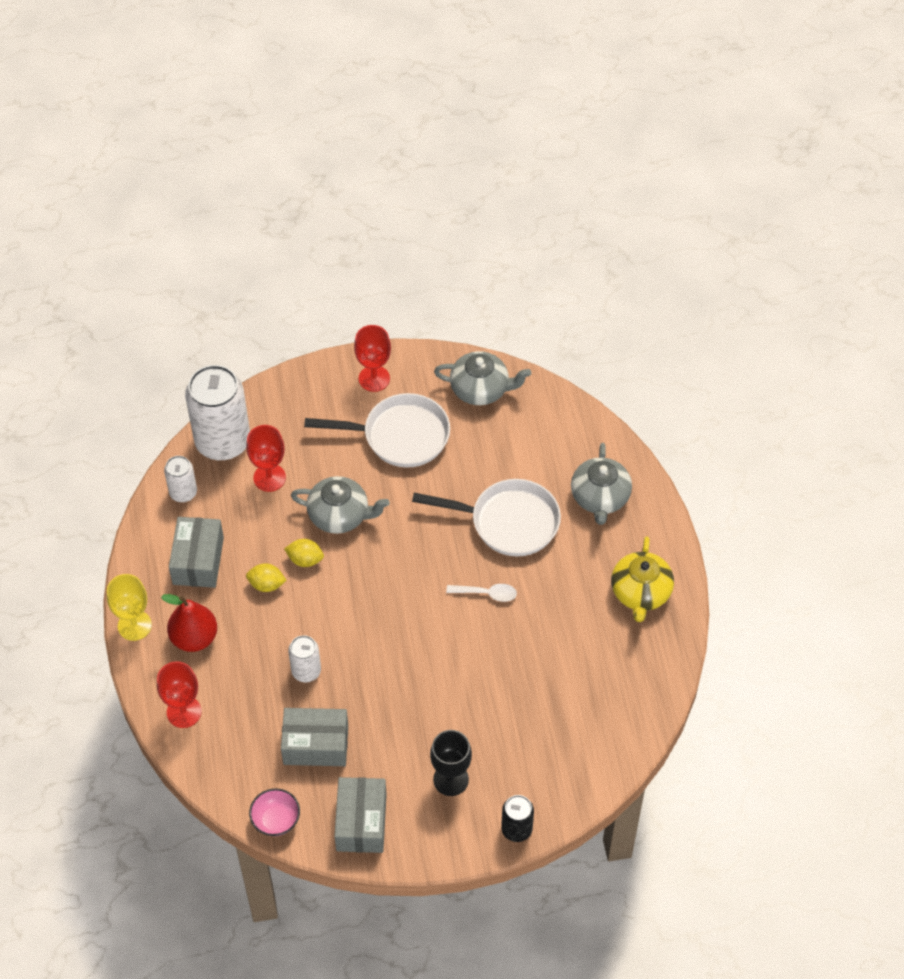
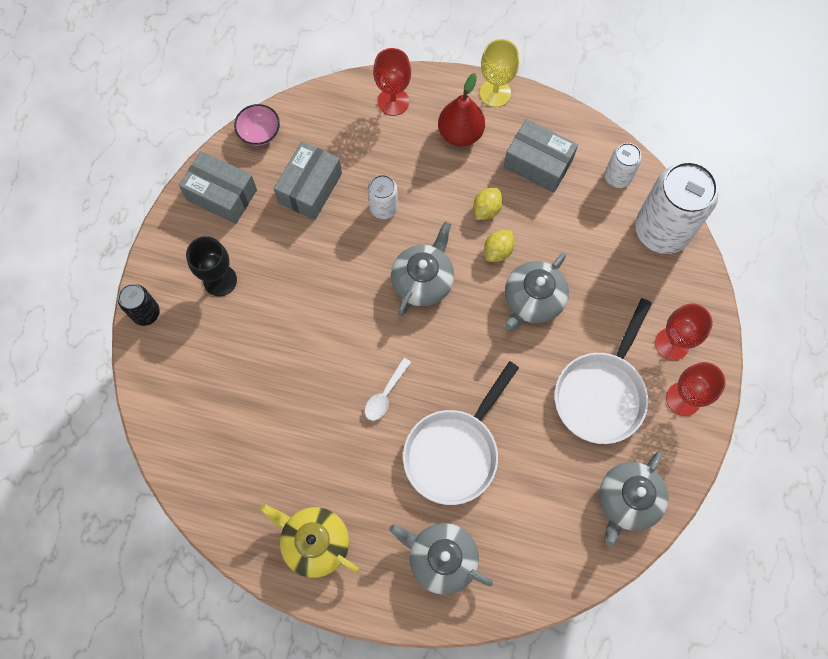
camera: 115 degrees right, 15 degrees up
(269, 478) = (602, 255): red goblet -> red goblet (672, 343)
(364, 608) = (423, 280): none -> grey teapot

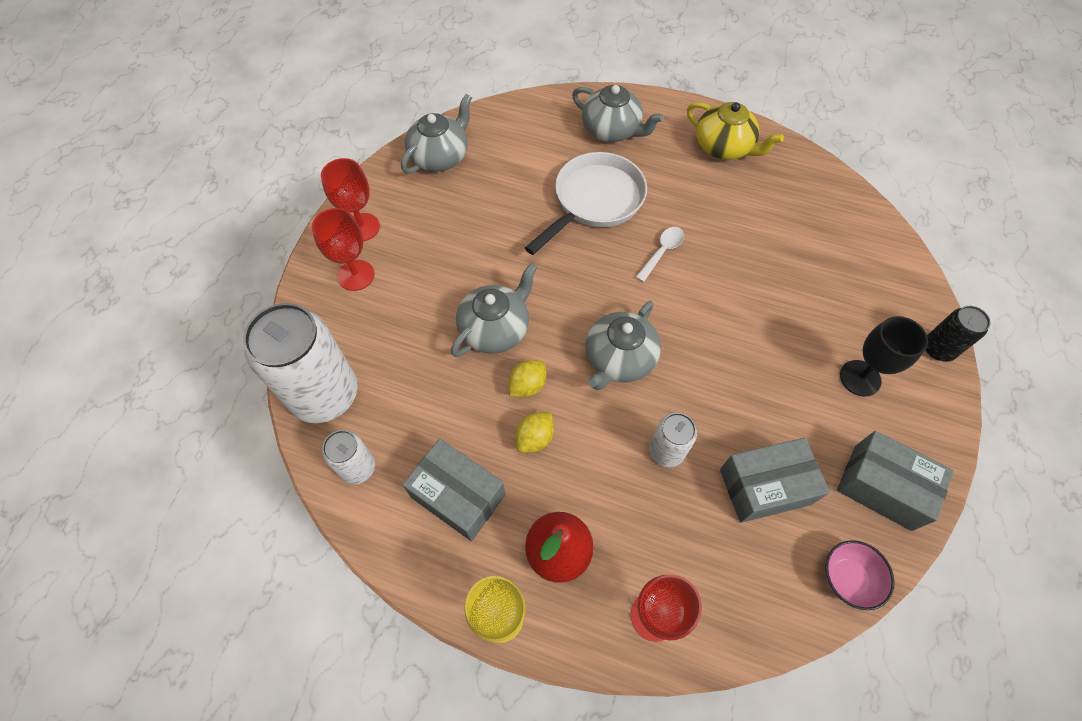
camera: 175 degrees left, 10 degrees down
(310, 188) = (765, 486): grey box -> grey box turned 45 degrees clockwise
(601, 394) = (442, 237): white pan -> none

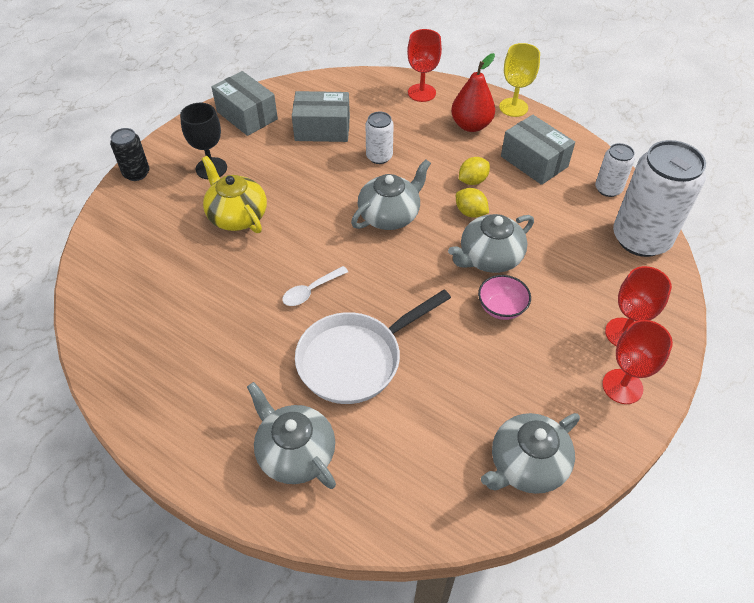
camera: 165 degrees left, 10 degrees down
(527, 386) = (470, 212): yellow lemon -> yellow lemon turned 75 degrees clockwise
(724, 147) = (175, 394): yellow teapot -> yellow teapot (237, 216)
(848, 578) = (300, 86): pink bowl -> pink bowl (501, 308)

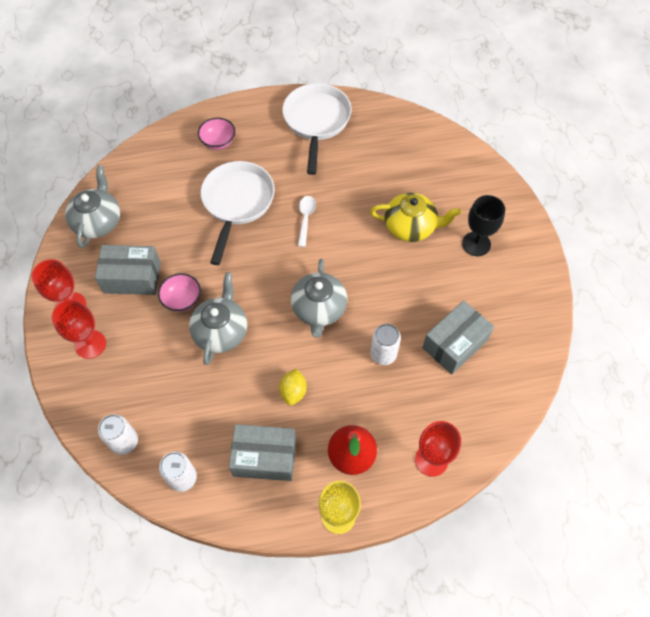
camera: 135 degrees right, 10 degrees up
(136, 173) = (512, 201): black can -> none
(168, 382) = (316, 121): none -> white pan
(247, 115) = (522, 307): grey box -> grey box (132, 277)
(295, 453) = (218, 142): grey teapot -> pink bowl
(470, 212) = (267, 359): yellow lemon -> none
(641, 239) = (124, 442): white can -> white can, size x0.50

